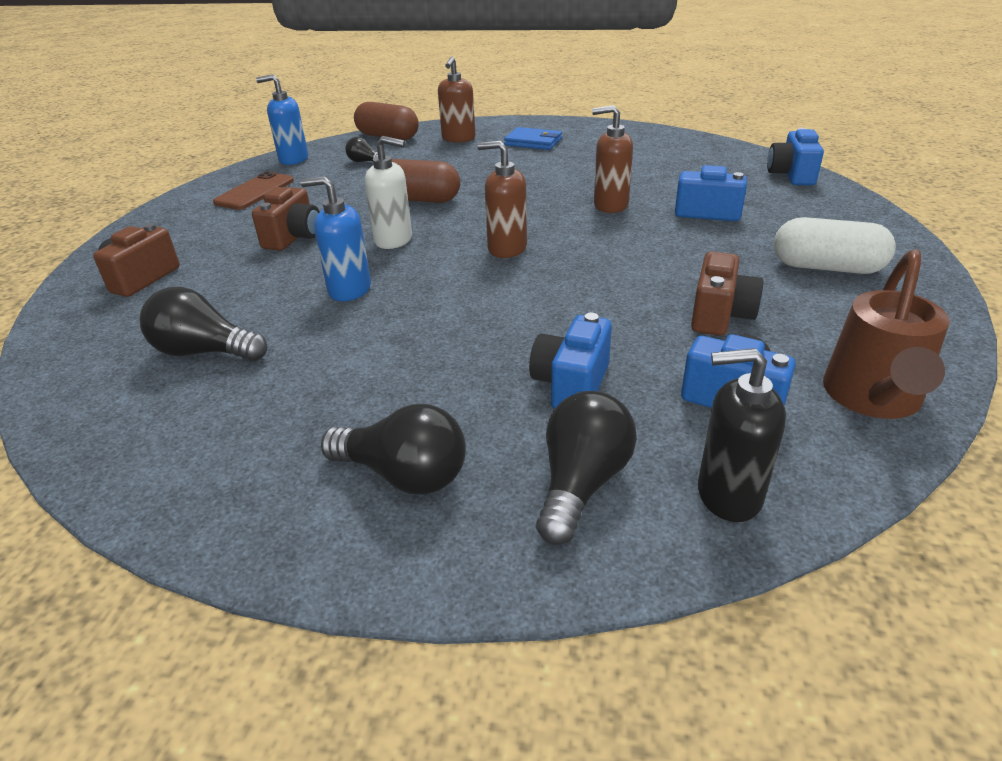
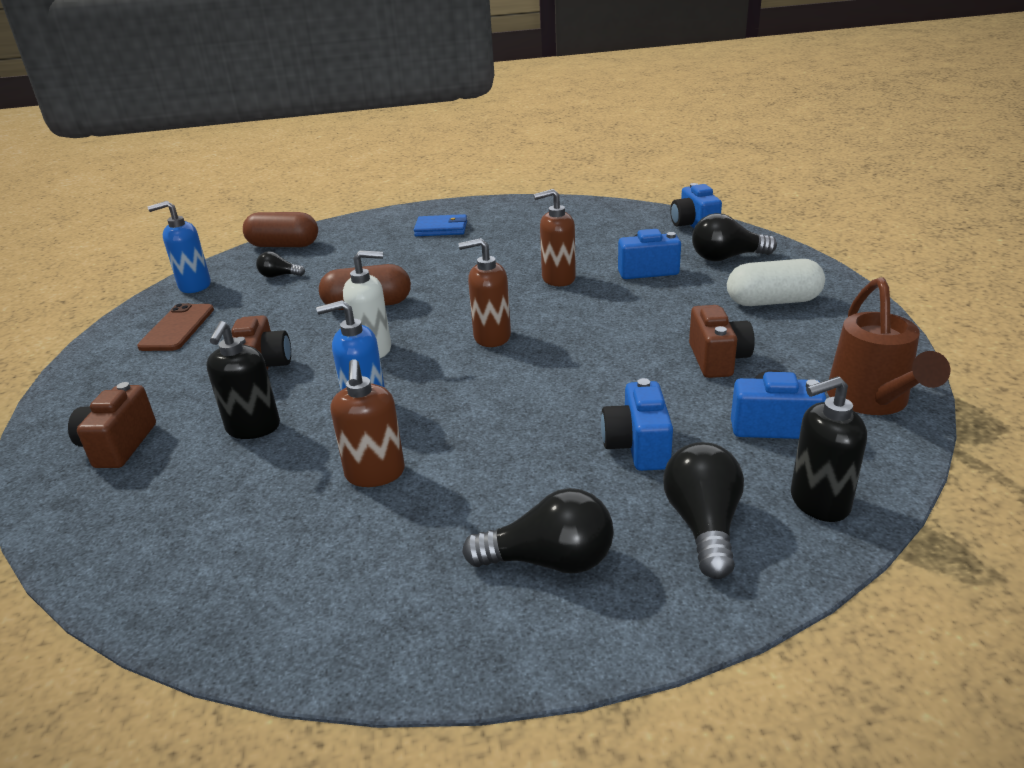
camera: 20 degrees left, 5 degrees down
(205, 352) = (259, 502): black light bulb -> black light bulb (726, 258)
(248, 287) = (253, 428): none -> black soap dispenser
(458, 139) = (362, 236): brown soap dispenser -> brown soap dispenser (375, 474)

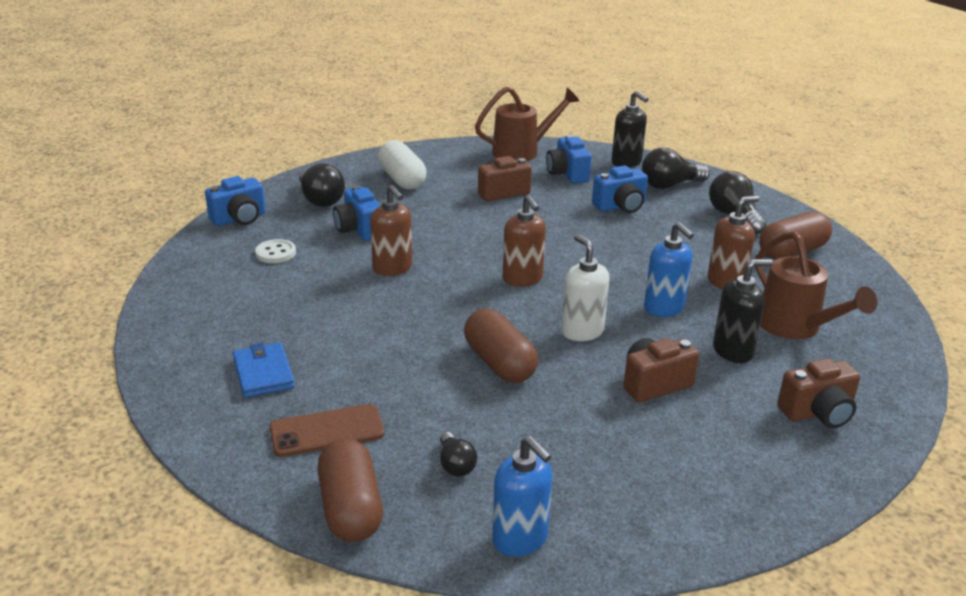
camera: 115 degrees left, 0 degrees up
(177, 328) = (629, 489): brown phone -> brown phone (327, 431)
(240, 493) = (795, 327): none -> brown watering can
(399, 581) = (792, 251): none -> brown capsule
(617, 236) = (275, 253): none -> white button

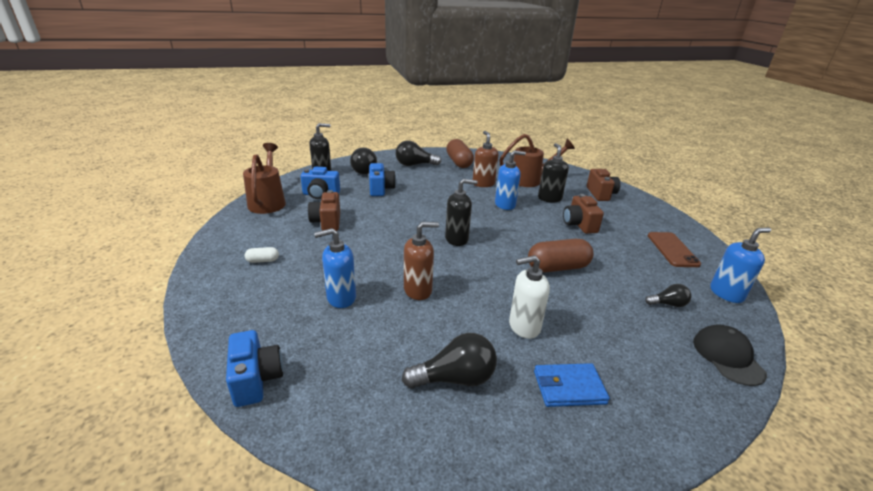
camera: 75 degrees left, 0 degrees up
(275, 253) = (354, 357): white button -> none
(320, 199) = (261, 313): black light bulb -> black light bulb (455, 378)
(327, 431) = (645, 357): brown phone -> brown phone (672, 249)
(351, 508) = (727, 357): brown capsule -> black cap
(359, 230) = (341, 298): blue camera -> blue soap dispenser
(402, 179) = (263, 261): white capsule -> white capsule, size x0.47
(522, 279) = (457, 239): brown soap dispenser -> black soap dispenser
(582, 331) = (525, 233): white soap dispenser -> white soap dispenser (524, 326)

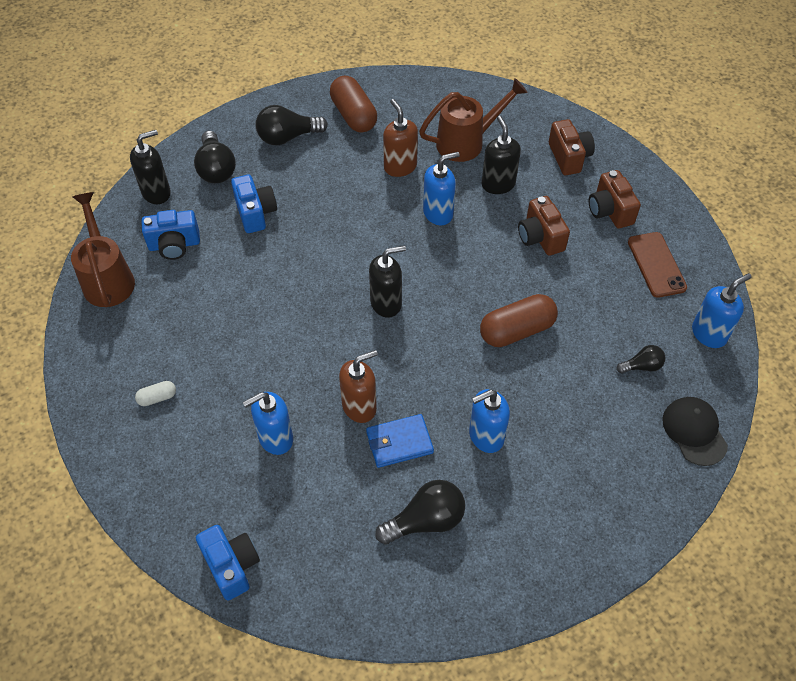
camera: 10 degrees left, 25 degrees up
(327, 222) = (207, 305): brown camera -> brown camera (610, 211)
(524, 326) = (485, 436): white soap dispenser -> blue soap dispenser
(569, 387) = (536, 506): blue wallet -> blue wallet (399, 442)

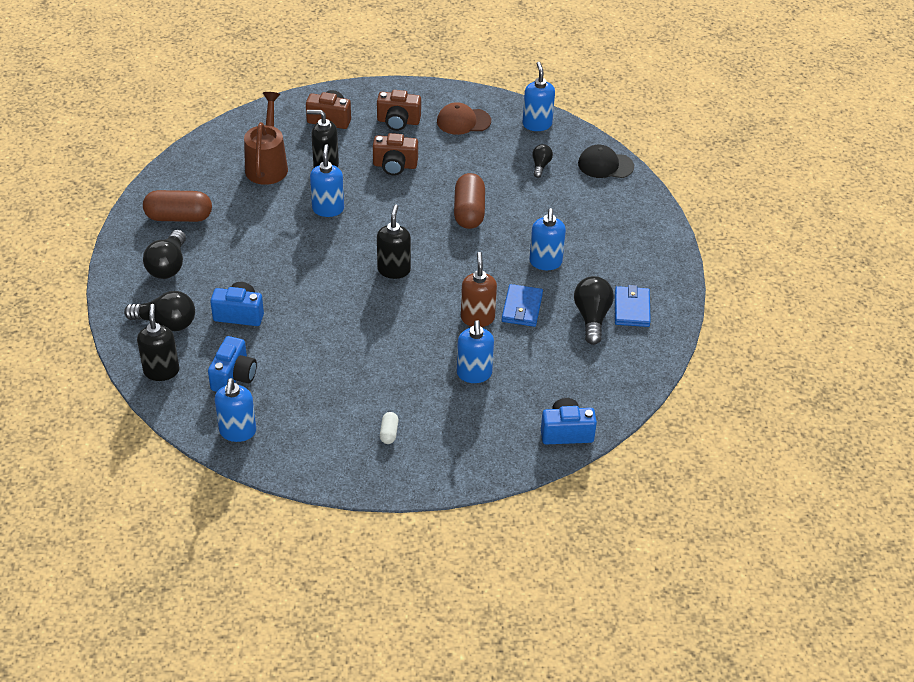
camera: 65 degrees left, 10 degrees down
(107, 279) = (237, 432): brown watering can -> blue soap dispenser
(400, 167) = (261, 211): brown soap dispenser -> none
(465, 559) = (632, 309): none -> blue wallet
(656, 265) = (463, 121): brown phone -> brown cap

